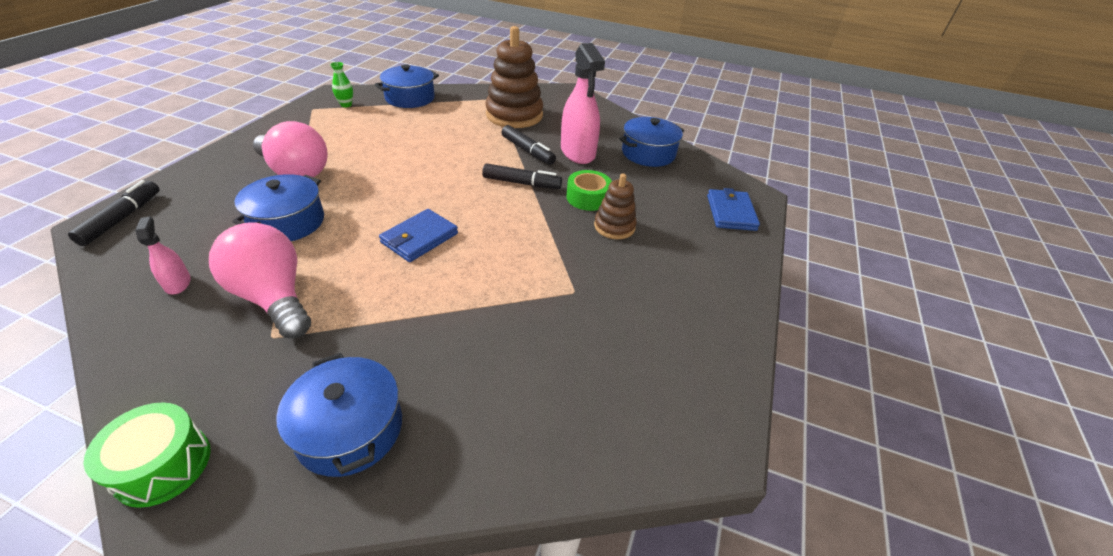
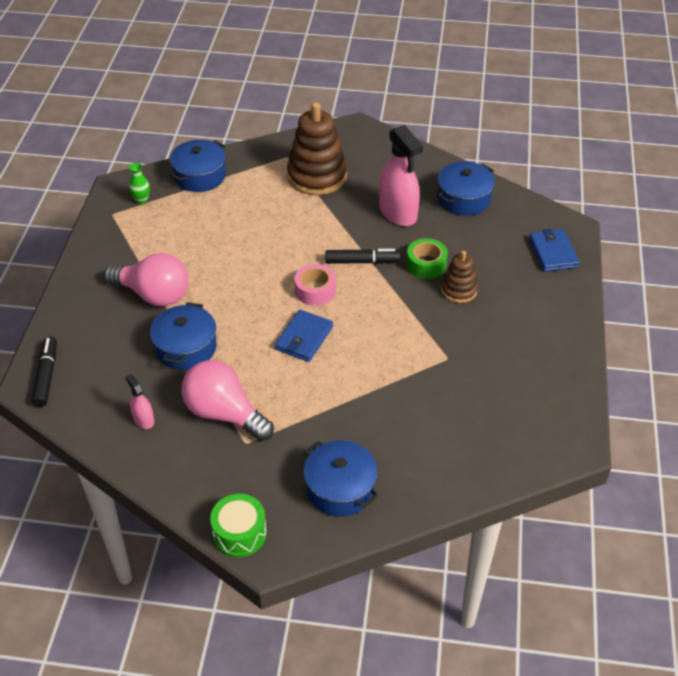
camera: 10 degrees left, 5 degrees up
(459, 198) = (315, 290): none -> pink tape
(527, 151) = (350, 221): black marker -> none

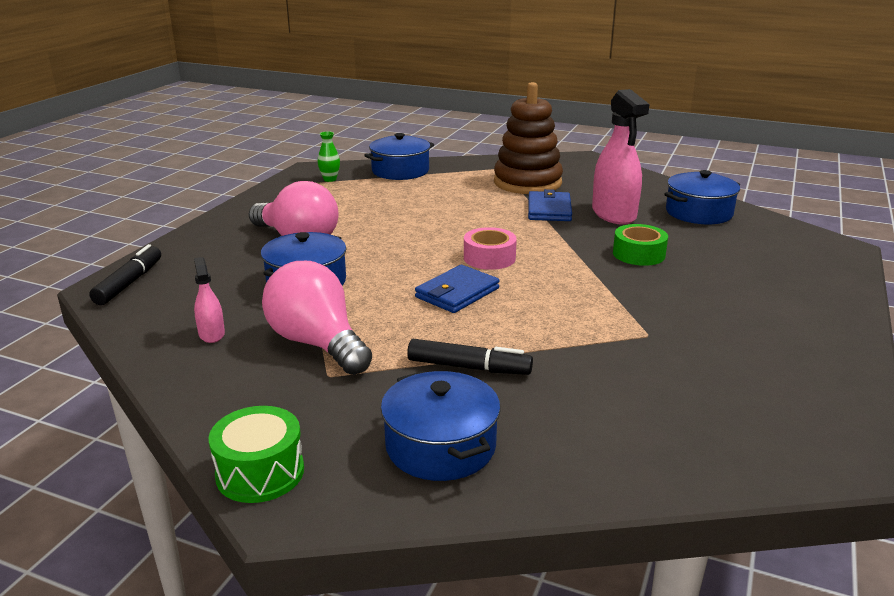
camera: 15 degrees right, 20 degrees down
(362, 261) = (557, 243): black marker -> black marker (469, 367)
(459, 290) = (677, 279): brown stacking toy -> none
(553, 253) = (814, 264): blue wallet -> blue wallet (549, 210)

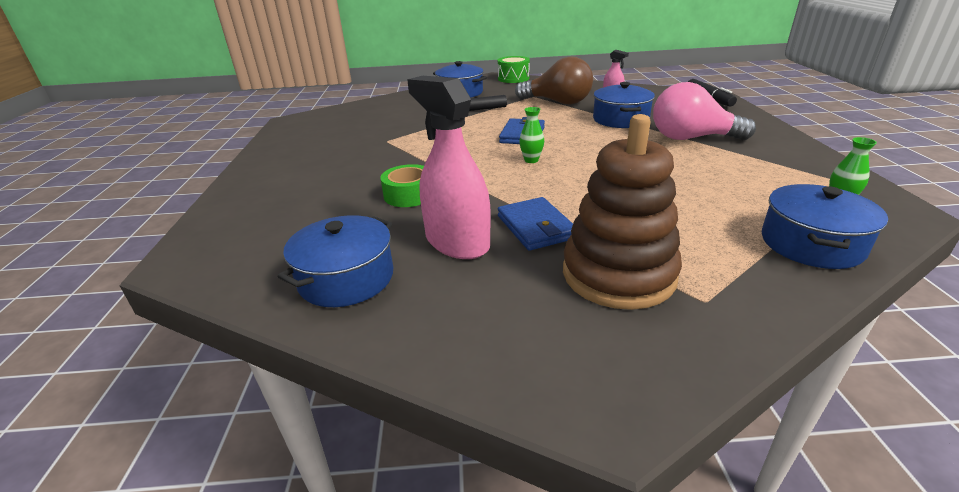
camera: 155 degrees right, 5 degrees up
(317, 343) = (558, 102): pink light bulb -> brown light bulb
(489, 258) = (531, 160): pink tape -> green vase

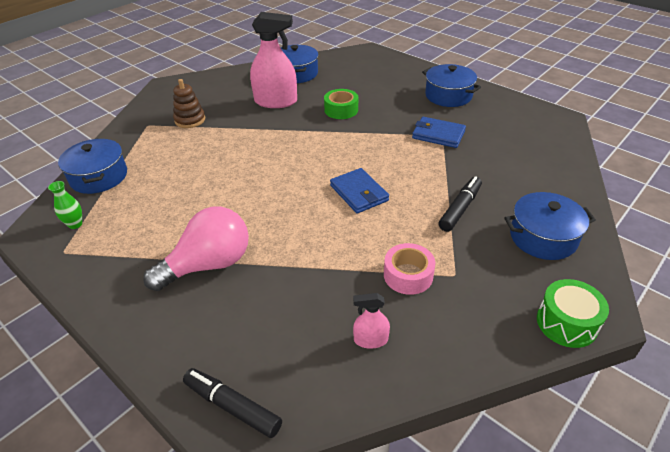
camera: 135 degrees right, 10 degrees up
(531, 160) = (312, 167): green vase -> none
(536, 227) = (249, 124): blue wallet -> blue wallet (438, 135)
(558, 102) = (408, 275): brown light bulb -> pink tape
(618, 274) = (190, 120): brown stacking toy -> brown stacking toy, size x0.55
(620, 119) = (302, 269): blue pot -> blue pot (448, 96)

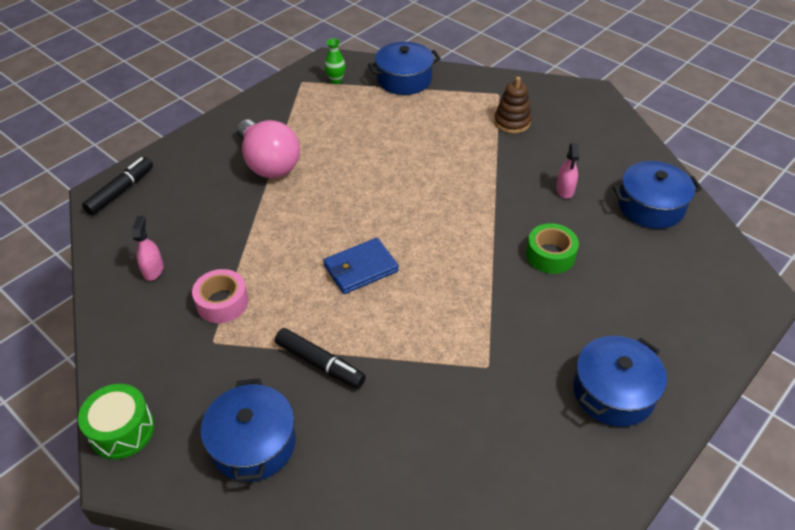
camera: 90 degrees right, 5 degrees up
(276, 101) = (565, 190): pink spray bottle -> pink spray bottle, size x0.48
(438, 135) = (490, 362): blue wallet -> none

